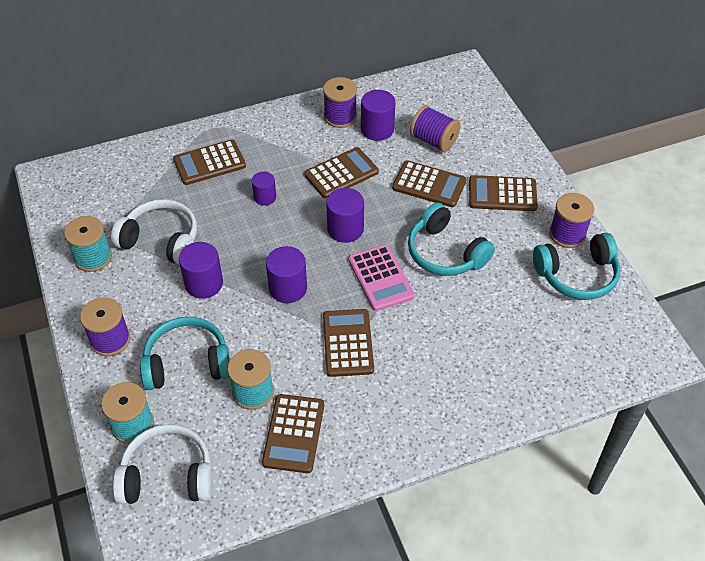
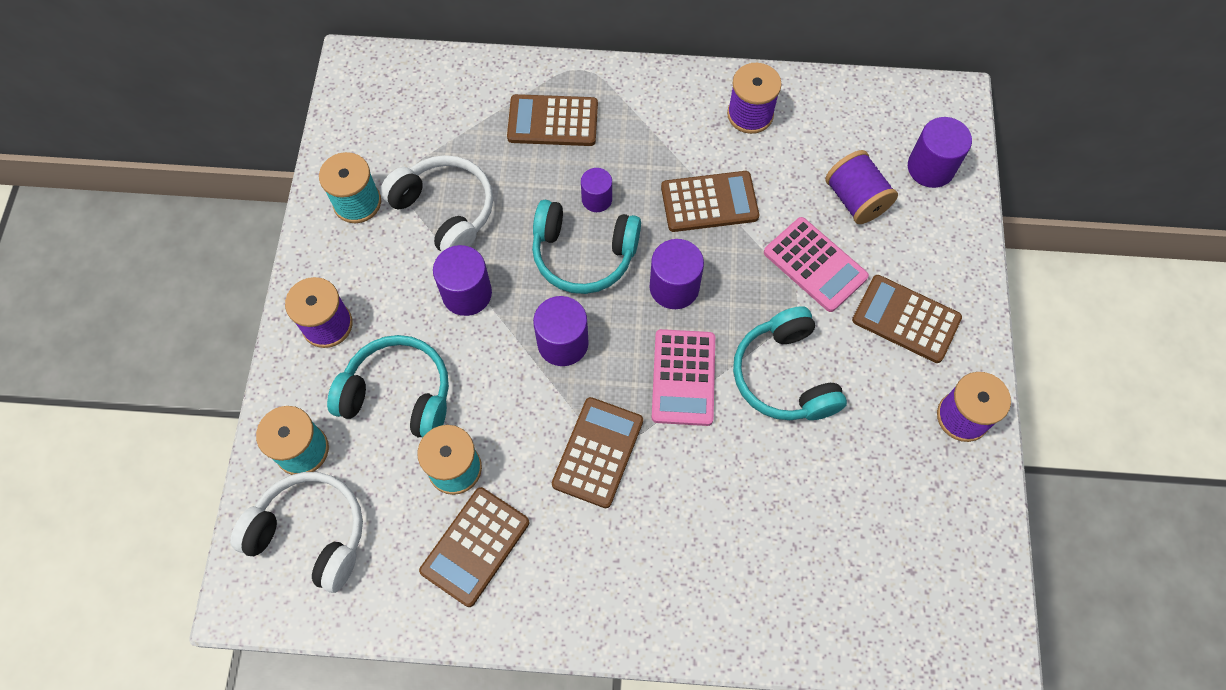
camera: 25 degrees right, 15 degrees up
(377, 129) = (789, 153): purple cylinder -> purple cylinder (930, 168)
(429, 185) = (815, 265): brown calculator -> pink calculator
(577, 275) = (942, 484): turquoise headphones -> turquoise headphones (583, 254)

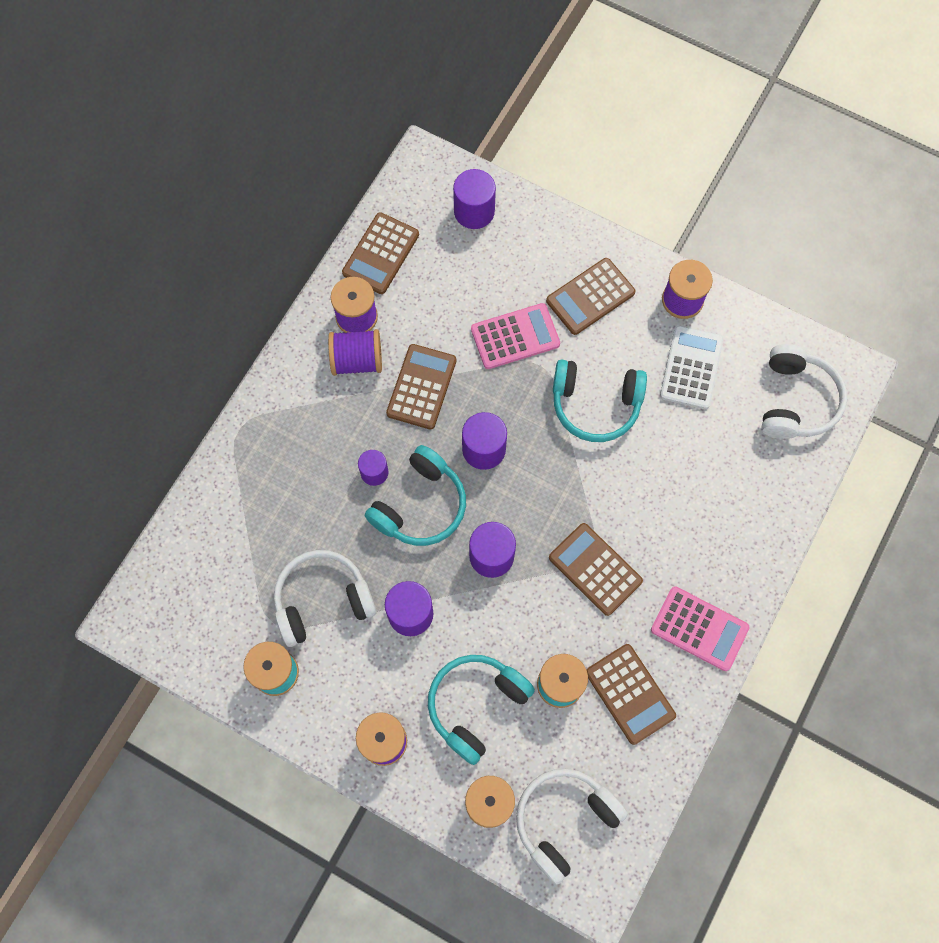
camera: 65 degrees left, 5 degrees up
(553, 121) = (279, 474): brown calculator -> brown calculator (380, 254)
(683, 377) = (563, 478): pink calculator -> pink calculator (699, 629)
(855, 199) = (474, 279): purple spool -> purple spool (357, 360)
(886, 460) = (691, 368): none -> white calculator
(916, 597) = (796, 400): none -> white headphones

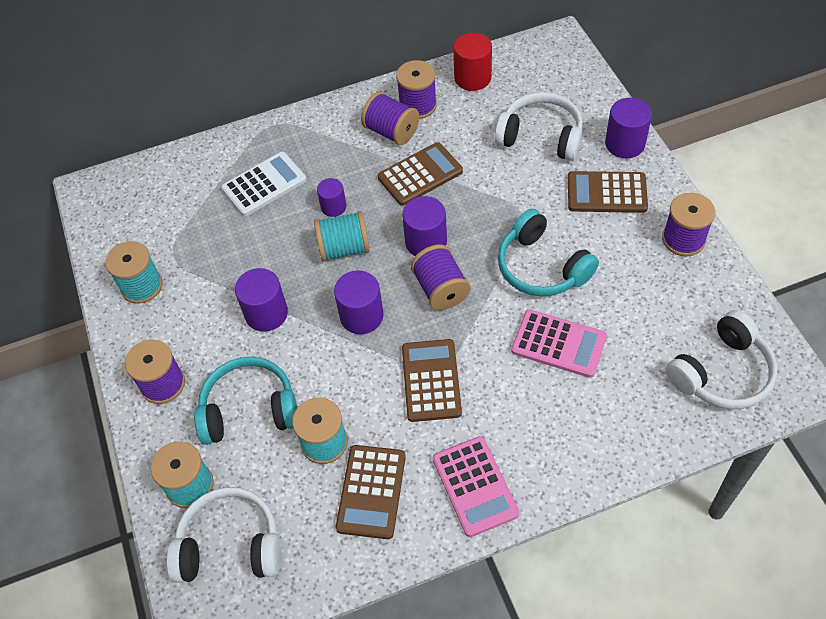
camera: 45 degrees right, 15 degrees down
(322, 600) = (217, 263): white headphones -> white headphones (541, 136)
(380, 254) = (472, 78): brown calculator -> red cylinder
(420, 505) = (344, 248): turquoise headphones -> turquoise spool
(474, 211) = (567, 89): purple cylinder -> purple cylinder (624, 144)
(515, 337) = (521, 184): pink calculator -> pink calculator (558, 344)
(533, 484) = (441, 289): none -> purple spool
(691, 368) = (647, 291): white calculator -> white calculator (264, 184)

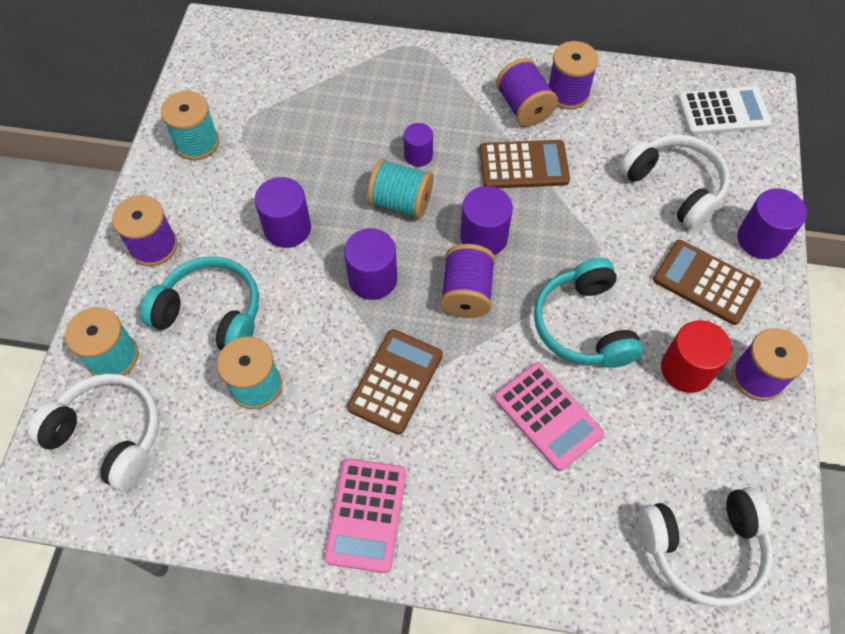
camera: 25 degrees right, 5 degrees up
(264, 184) = (368, 101): white calculator -> white calculator (723, 112)
(371, 492) = (266, 460): brown calculator -> none
(472, 78) = (642, 91): red cylinder -> red cylinder (686, 369)

